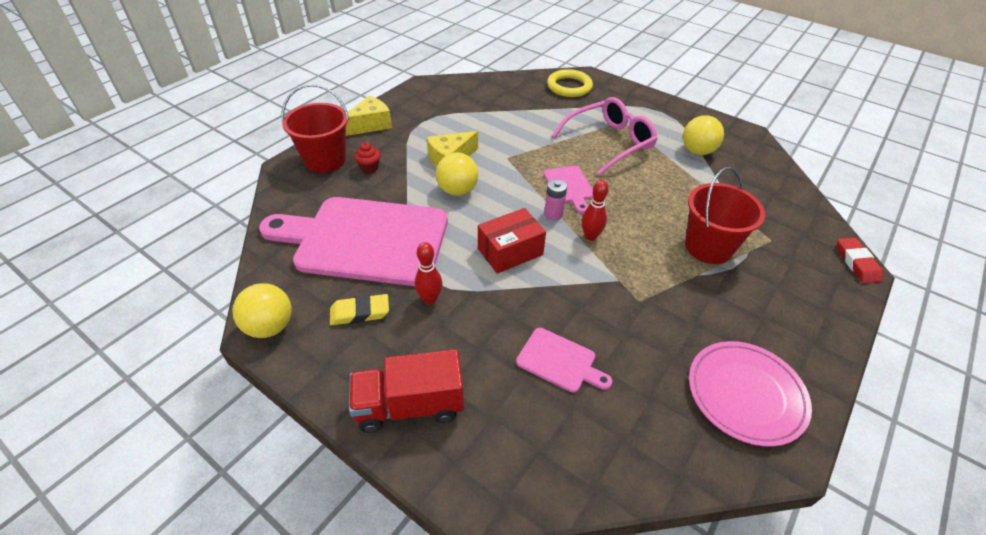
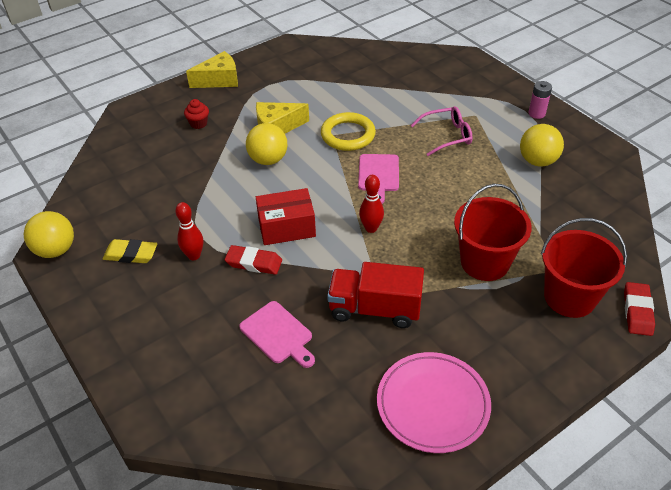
camera: 20 degrees right, 0 degrees up
(325, 160) = (163, 109): red bucket -> red bucket (569, 297)
(365, 240) = (164, 191): pink cutting board -> none
(409, 405) = (135, 339): red truck -> red truck (375, 309)
(496, 293) = (254, 263): none -> red eraser
(553, 214) = (347, 199): pink battery -> pink battery (536, 113)
(569, 87) = (439, 67): yellow ring -> yellow ring (348, 135)
(609, 142) = (447, 136): pink glasses -> pink glasses, size x0.62

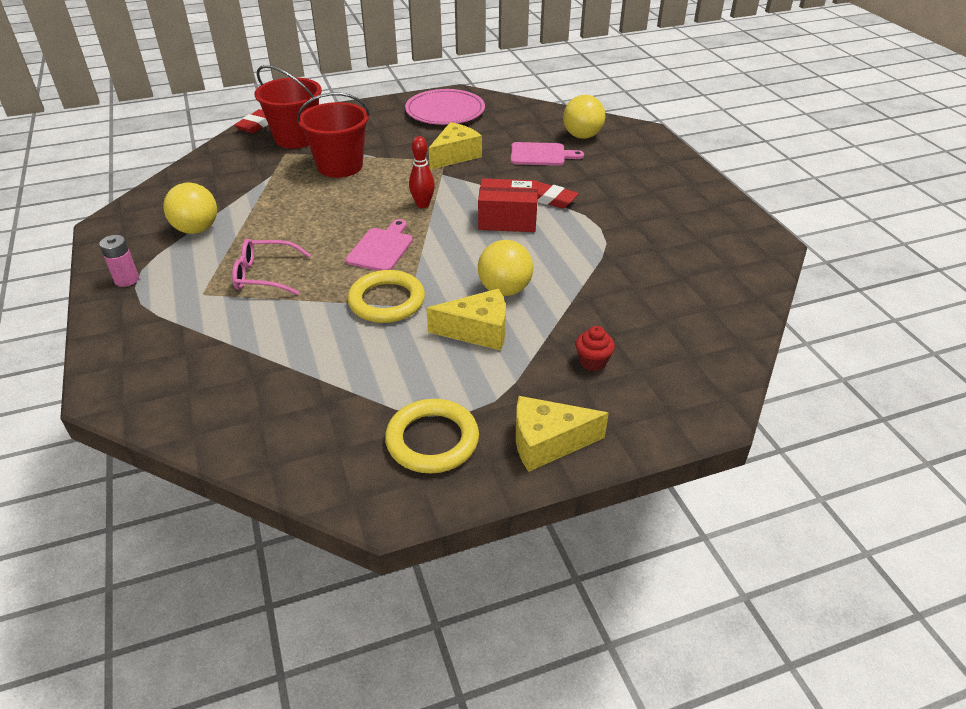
camera: 165 degrees left, 5 degrees down
(56, 250) = (759, 242): yellow ball -> yellow ball (582, 136)
(131, 254) = (675, 225): yellow eraser -> none
(194, 255) = (608, 214): red bowling pin -> none
(278, 334) = (541, 155): pink cutting board -> pink cutting board turned 120 degrees clockwise
(280, 70) = (432, 440): none -> yellow ring
(375, 309) = (455, 156): red truck -> yellow cheese

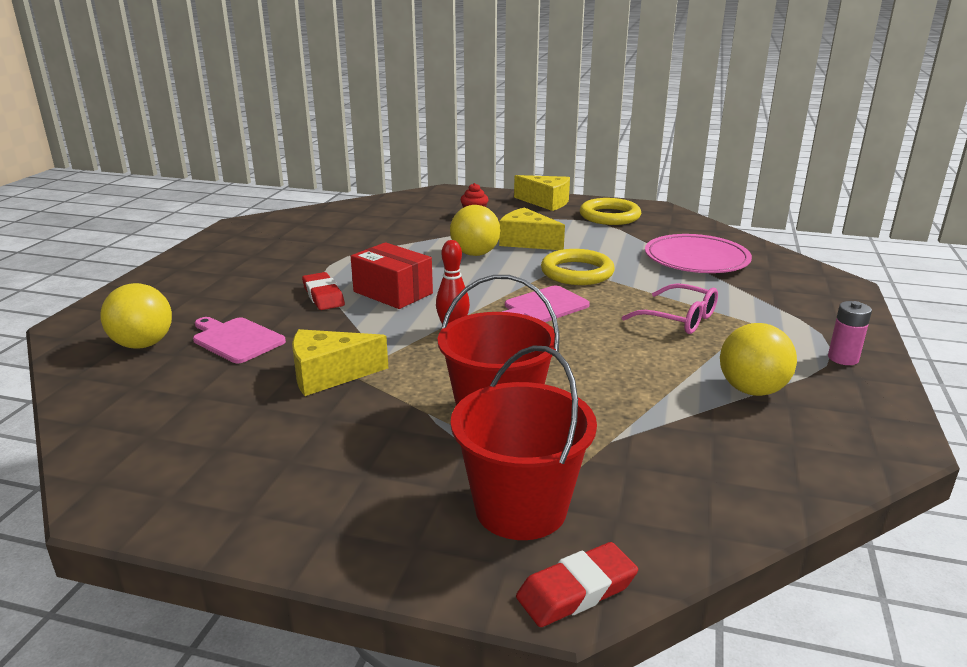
camera: 145 degrees left, 15 degrees down
(445, 111) = (207, 464): pink plate -> pink plate (696, 259)

